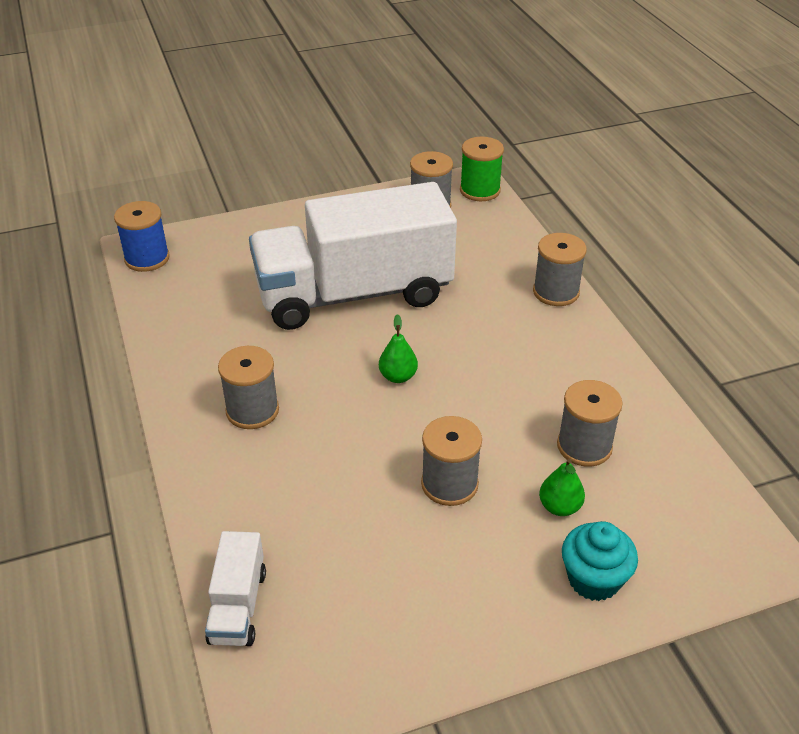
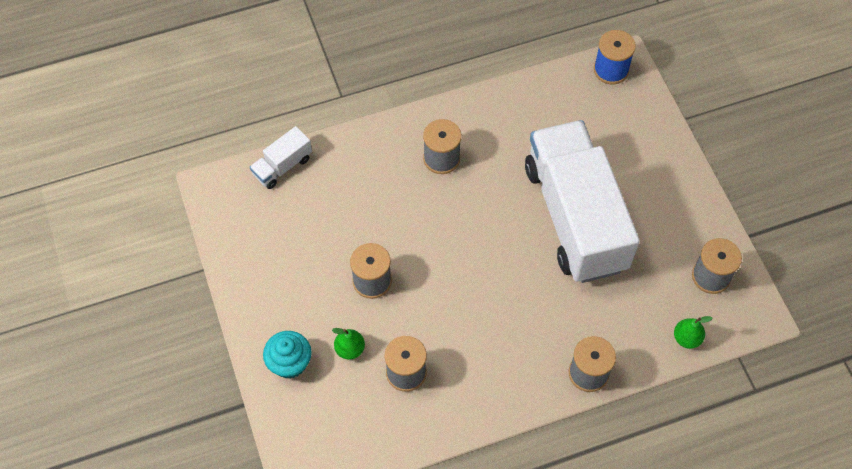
camera: 90 degrees right, 20 degrees up
(238, 606) = (282, 166): white truck -> white truck turned 45 degrees counterclockwise
(398, 376) = (478, 249): green pear -> green pear (686, 338)
(480, 190) = (743, 321): green spool -> none

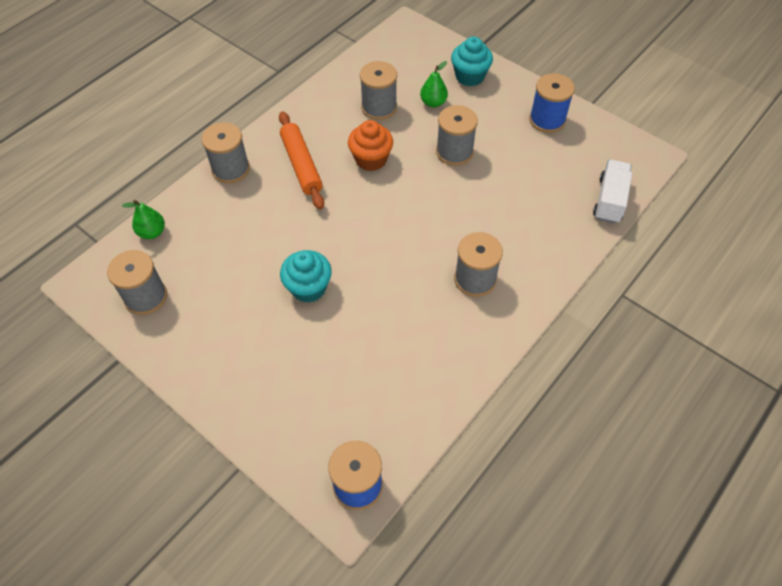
camera: 150 degrees right, 5 degrees down
(262, 270) = (547, 120): none -> blue spool
(452, 314) = (371, 159): none -> orange cupcake
(519, 342) = (301, 165): none -> orange rolling pin
(575, 217) = (308, 288): white truck -> turquoise cupcake

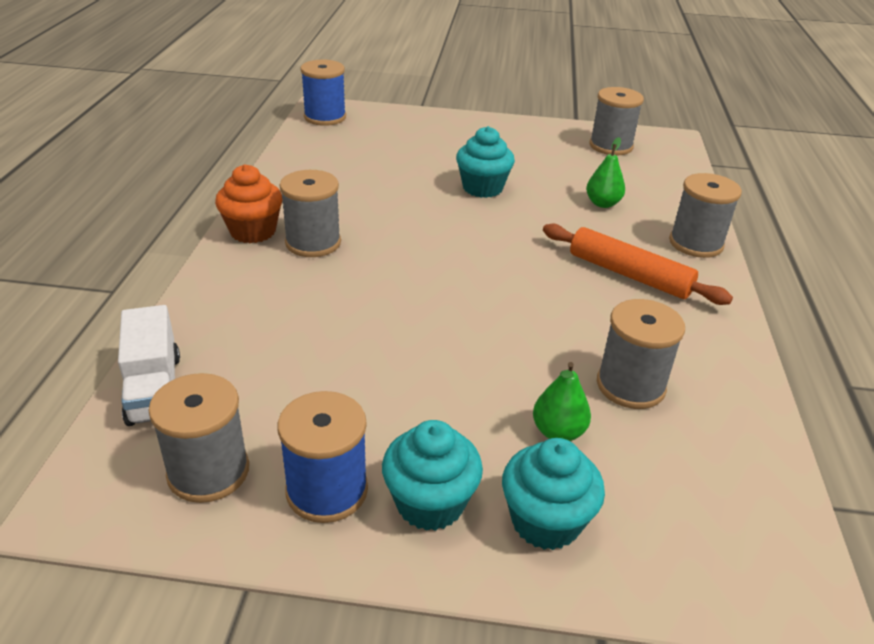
camera: 145 degrees right, 20 degrees down
(152, 232) = (677, 178): green pear -> green pear (602, 203)
(371, 159) = (555, 311): orange cupcake -> orange cupcake (253, 231)
(454, 152) = (450, 365): grey spool -> grey spool (208, 471)
(508, 99) = (430, 503): none -> turquoise cupcake

